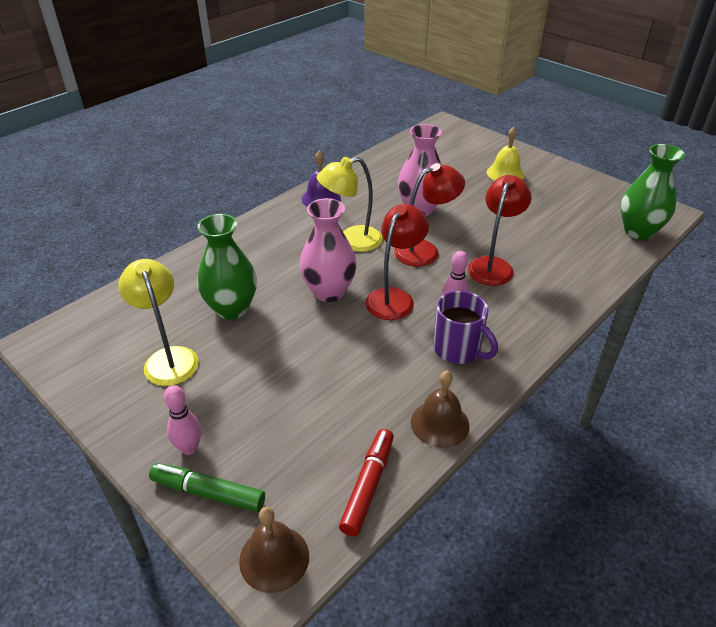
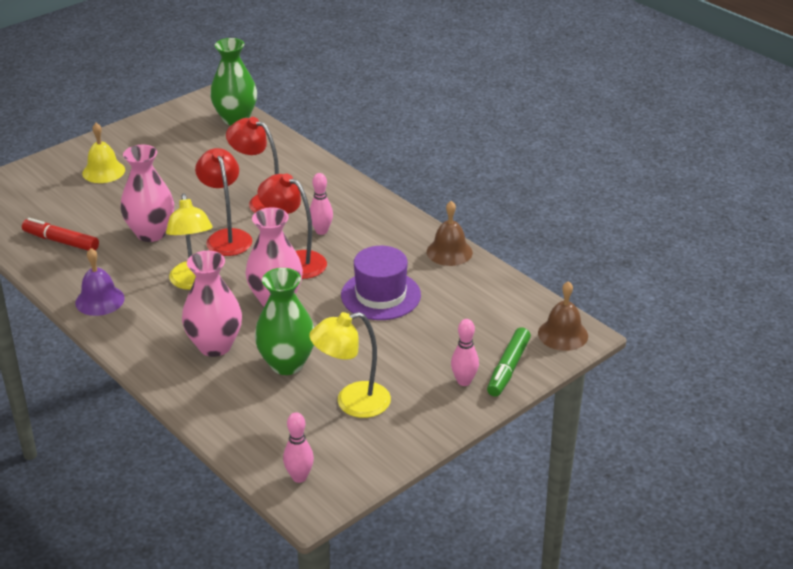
camera: 85 degrees left, 5 degrees down
(75, 332) = (299, 477): none -> pink bowling pin
(260, 263) = (215, 346): none -> pink vase
(344, 366) = (380, 295): none -> purple hat
(368, 486) = (504, 290): red marker -> red marker (61, 241)
(458, 350) = (371, 234): purple mug -> none

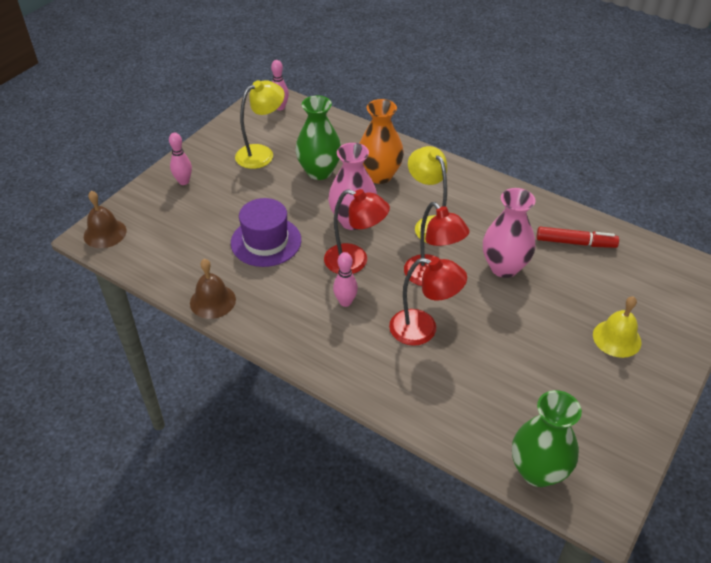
camera: 165 degrees right, 10 degrees up
(100, 300) = (493, 195): purple bell -> none
(215, 346) = (379, 175): pink vase -> orange vase
(508, 368) = (150, 197): green marker -> none

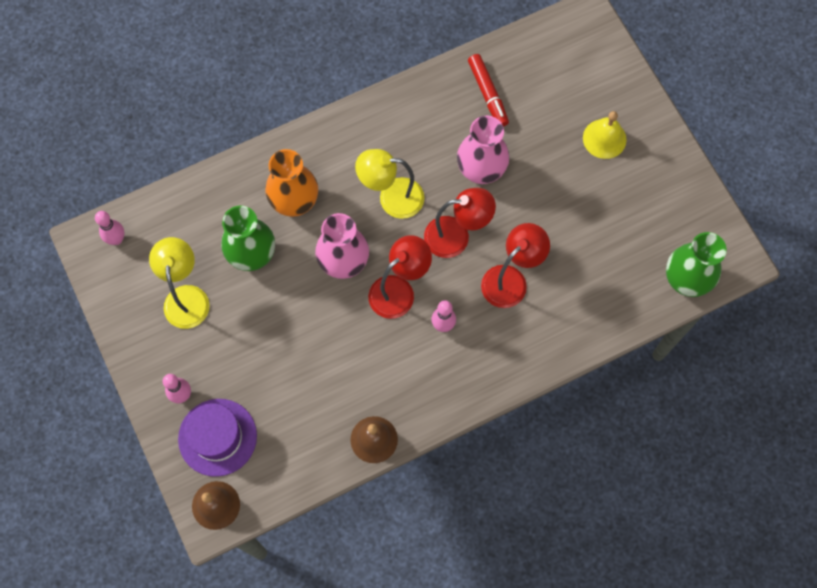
camera: 60 degrees left, 25 degrees up
(266, 241) = (323, 356): purple hat -> purple hat (217, 437)
(575, 242) = (488, 93): red marker -> red marker turned 120 degrees clockwise

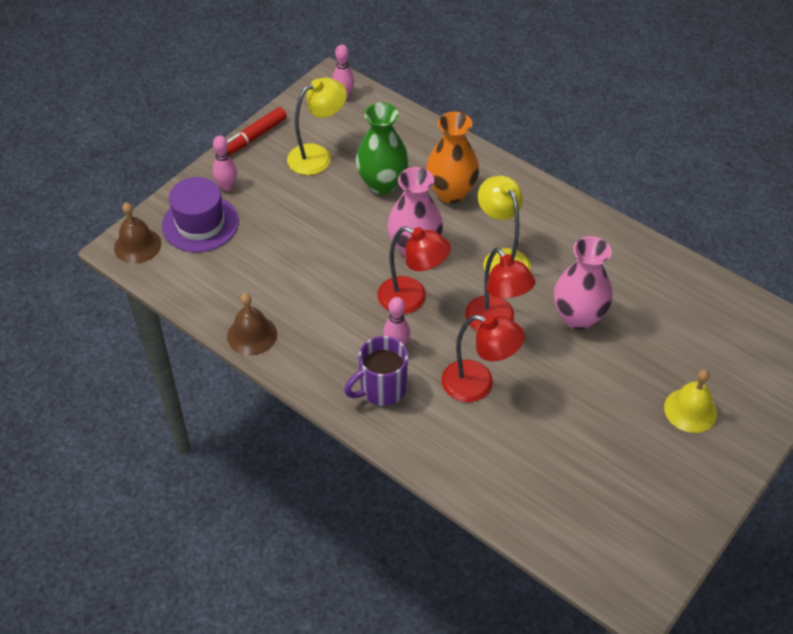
camera: 65 degrees right, 20 degrees down
(480, 356) = (381, 389): none -> purple mug
(488, 93) = (664, 292): red marker -> red marker (254, 137)
(685, 280) = (579, 550): green vase -> none

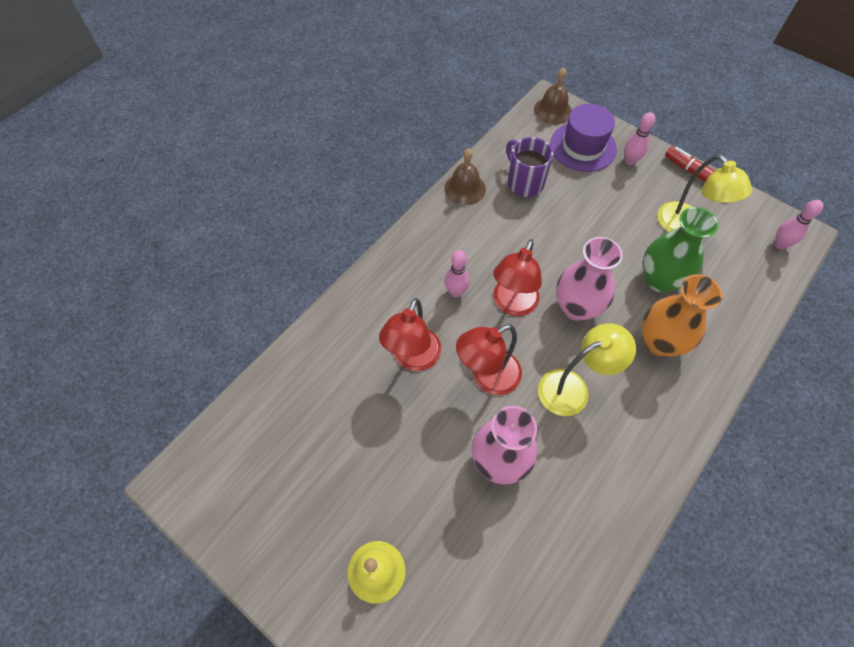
camera: 90 degrees right, 10 degrees up
(381, 389) = (409, 281): purple mug -> purple mug (524, 182)

